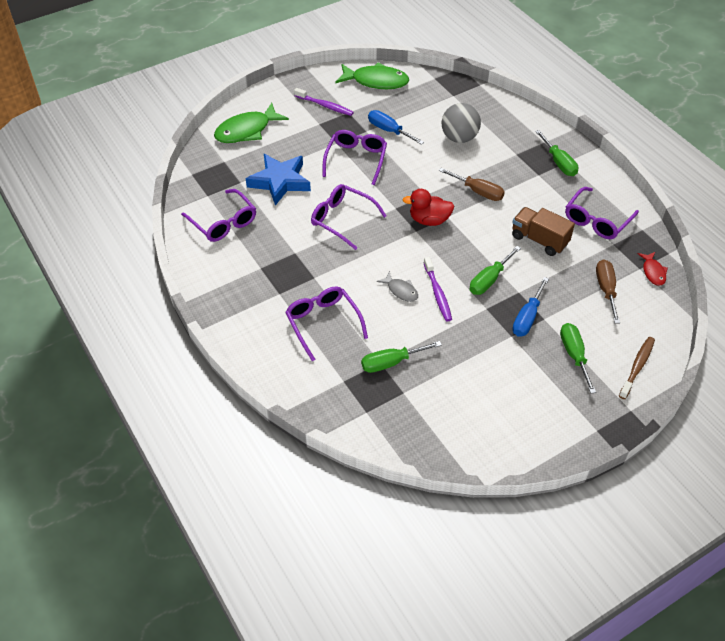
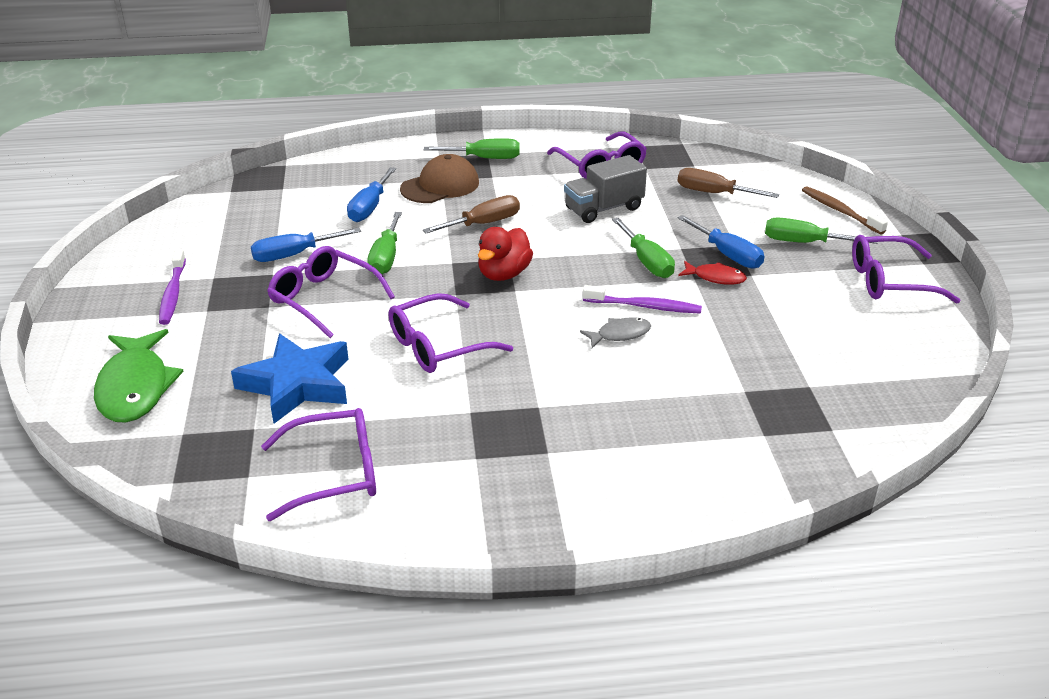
camera: 65 degrees left, 15 degrees down
(323, 323) = (639, 423): purple glasses -> purple glasses (889, 281)
(325, 106) = (173, 293): purple toothbrush -> purple toothbrush turned 120 degrees clockwise
(376, 81) = (177, 236): green fish -> none
(391, 362) = (750, 381): green screwdriver -> green screwdriver (386, 258)
(459, 138) = (369, 207): grey ball -> blue screwdriver
(507, 156) = (440, 186): none -> brown cap
(539, 240) = (604, 209): brown truck -> grey truck
(653, 272) = (705, 160): red fish -> red fish (715, 278)

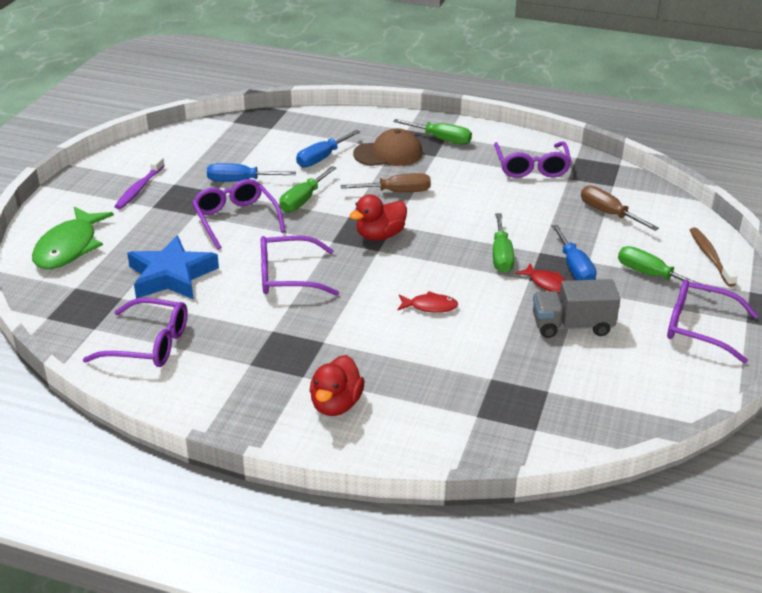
camera: 25 degrees right, 0 degrees up
(604, 209) = (503, 204): grey truck -> grey truck (572, 326)
(610, 472) = (336, 404): none -> red duck
(620, 334) = (430, 306): grey fish -> red fish
(644, 306) = (468, 290): purple toothbrush -> none

